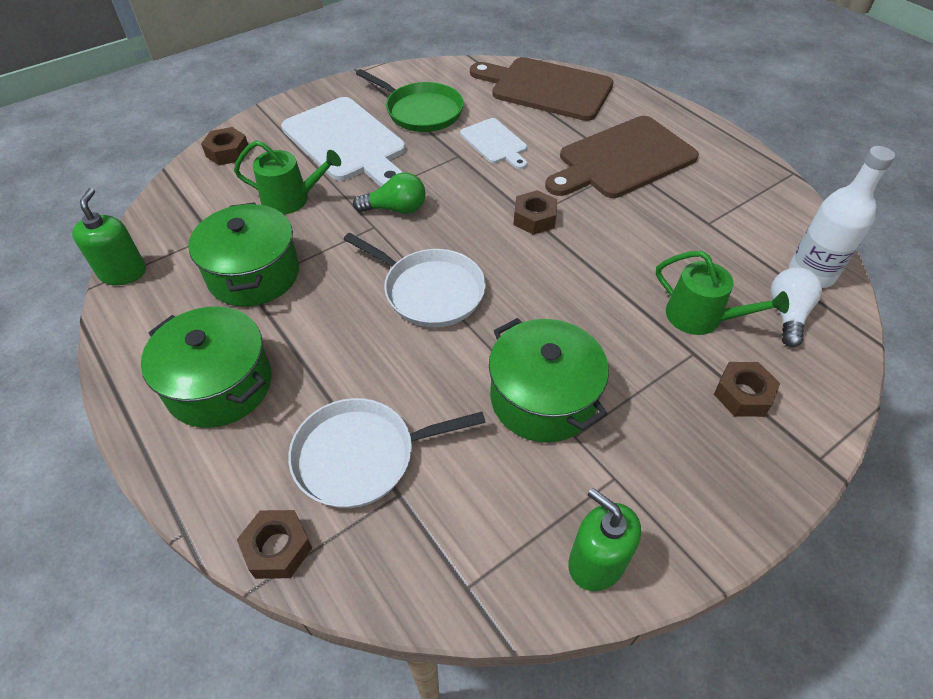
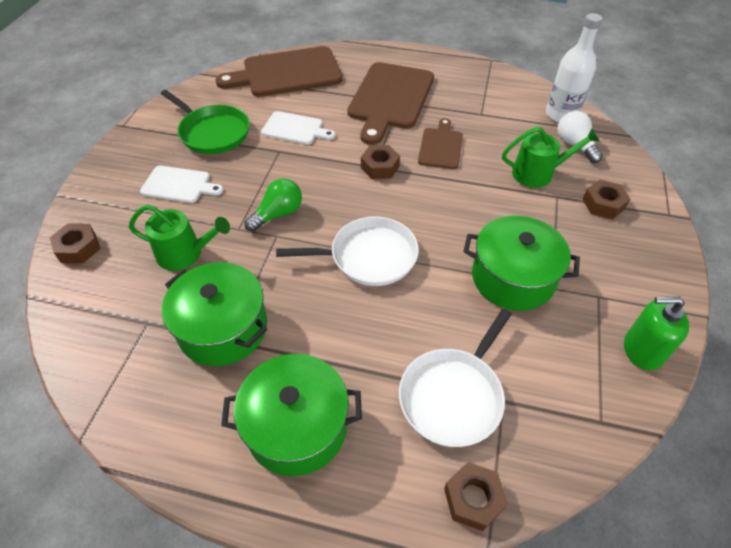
camera: 40 degrees left, 0 degrees up
(123, 272) = (99, 404): green soap dispenser -> none
(291, 199) = (184, 254): green watering can -> green watering can turned 45 degrees clockwise
(347, 142) = (179, 185): white cutting board -> white cutting board, size x0.54
(421, 111) = (212, 132): green pan -> green pan turned 45 degrees clockwise
(620, 232) = (440, 146): none -> brown cutting board

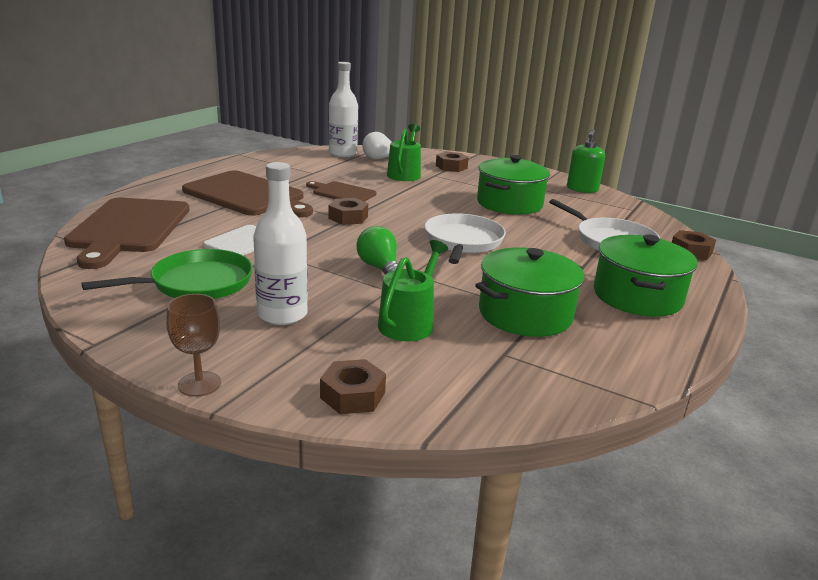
camera: 75 degrees left, 25 degrees down
(85, 179) = (199, 384): none -> brown goblet
(179, 185) = (282, 314): white cutting board -> white bottle

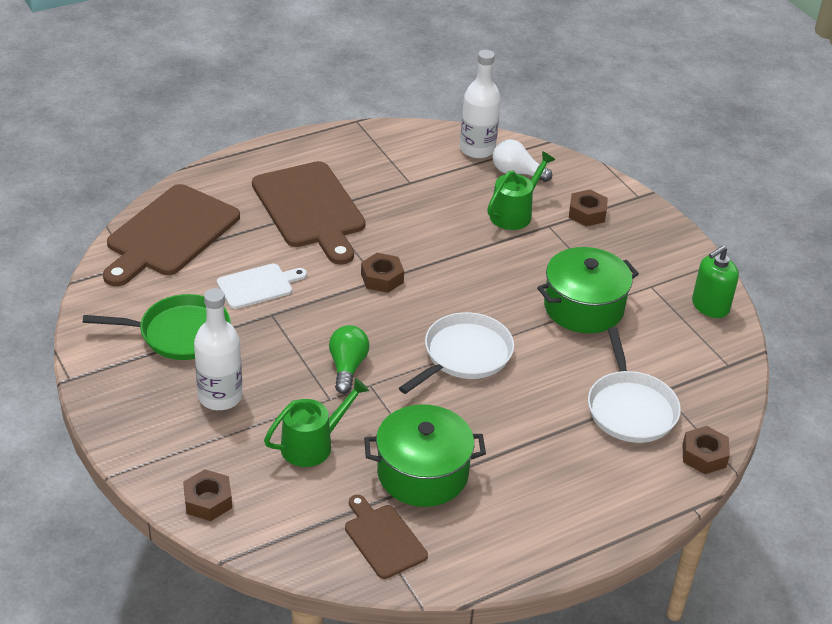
camera: 30 degrees right, 15 degrees up
(199, 384) = (115, 447): brown goblet -> none
(342, 193) = (411, 232): brown cutting board -> brown cutting board (383, 539)
(637, 296) = (557, 493): green pot -> none

